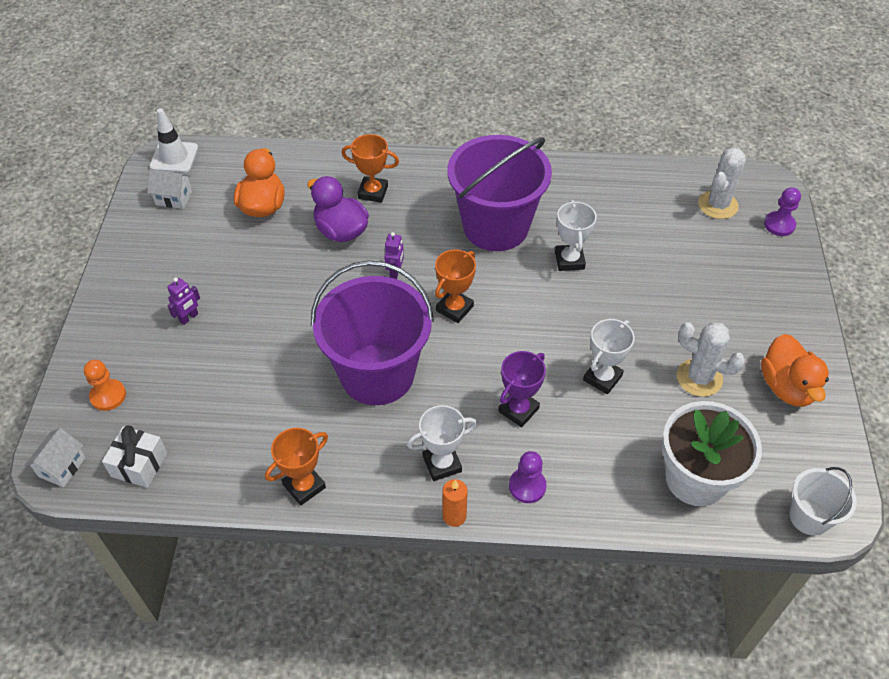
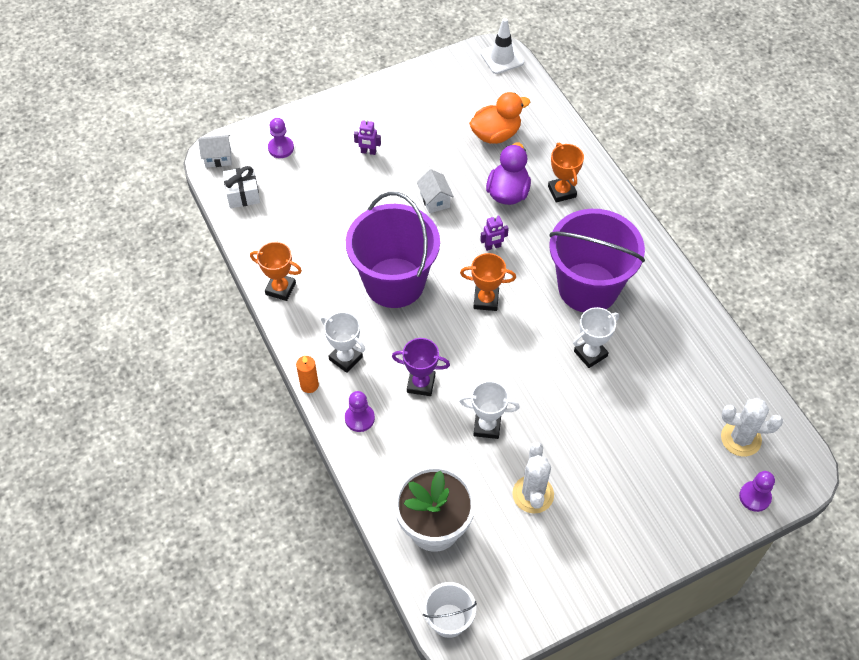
camera: 60 degrees right, 5 degrees up
(108, 396) = (281, 148): orange pawn -> purple pawn
(174, 198) = (464, 81): white house -> white house (435, 200)
(787, 387) = (567, 563): orange duck -> none

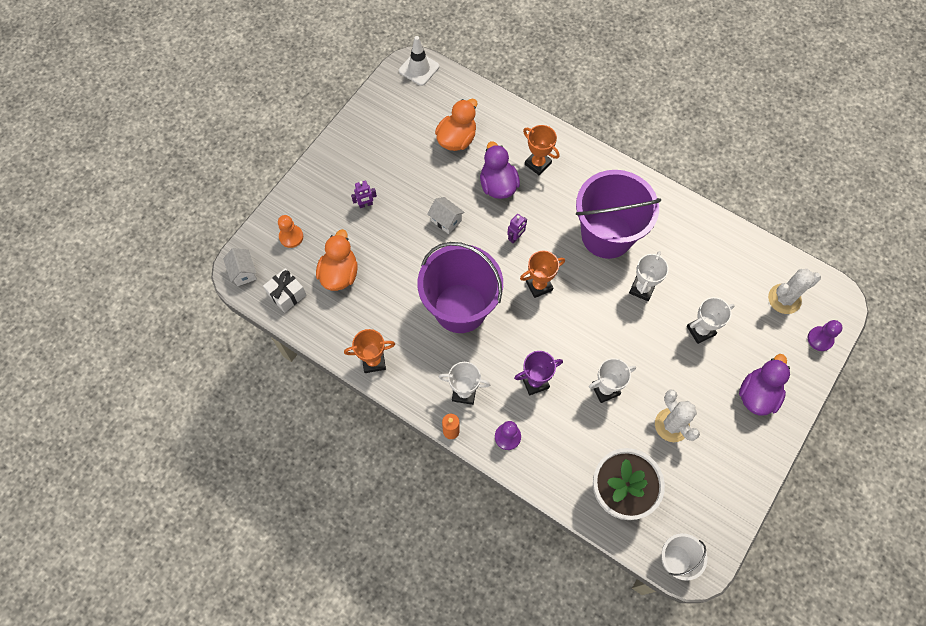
camera: 30 degrees left, 10 degrees up
(218, 158) = (243, 272): white house -> white house turned 75 degrees counterclockwise
(281, 148) = (291, 237): purple pawn -> orange pawn
(302, 199) = (339, 274): none -> orange duck
(626, 423) = (700, 330): none -> white trophy
(646, 514) = (757, 394): none -> purple duck

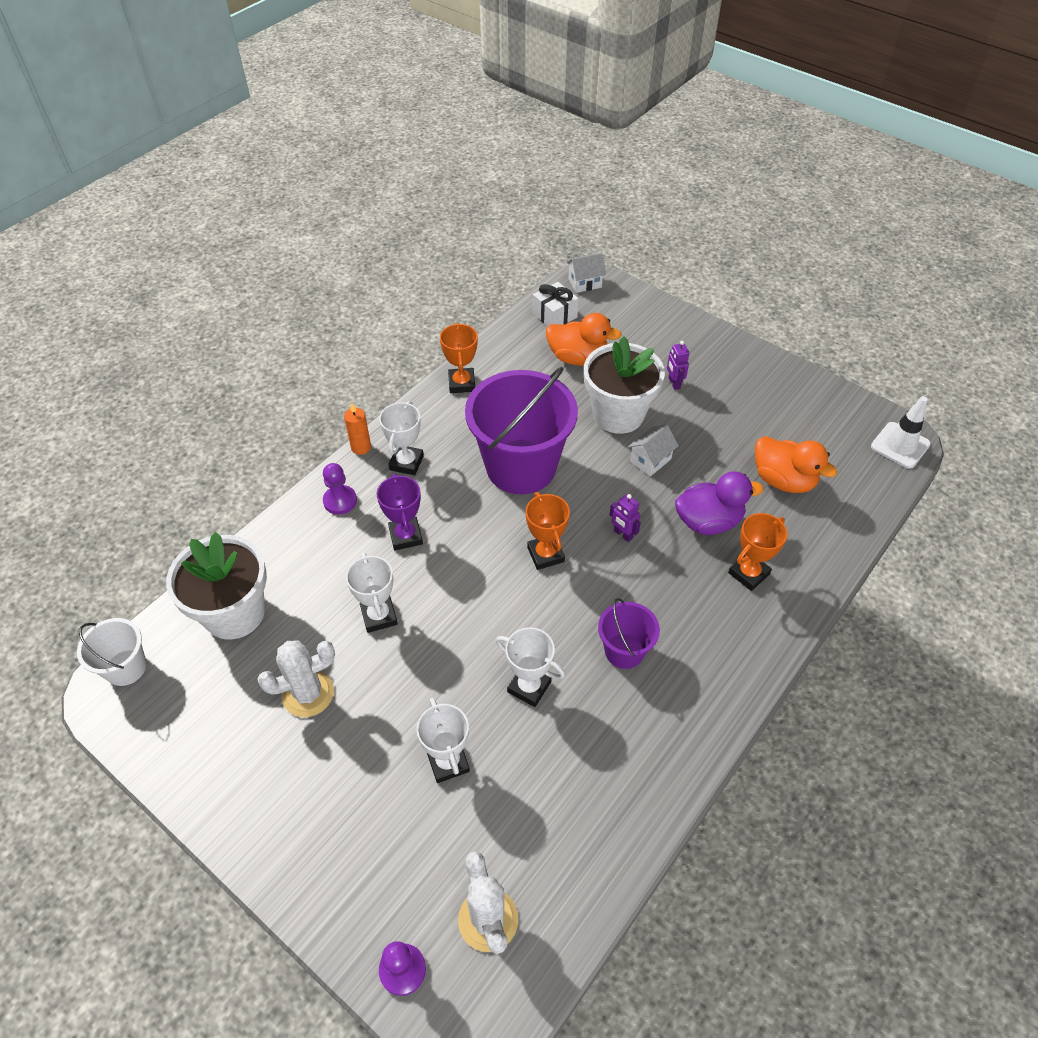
camera: 95 degrees right, 15 degrees down
(291, 237) = (629, 319): orange pawn -> none
(401, 242) = (618, 414): none -> white flower pot
(607, 235) = (624, 651): purple bucket -> purple bucket, size x0.49
(757, 394) = (325, 831): purple duck -> none

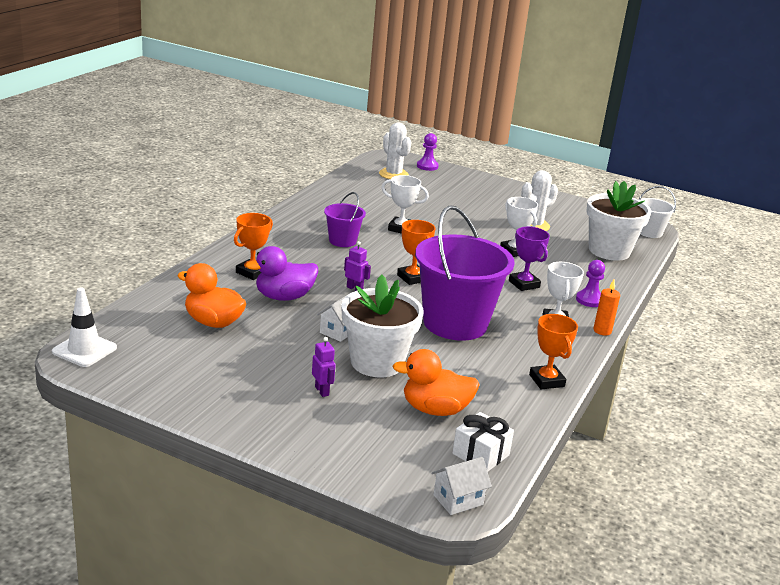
camera: 165 degrees right, 25 degrees down
(448, 762) = (436, 207): white trophy -> none

